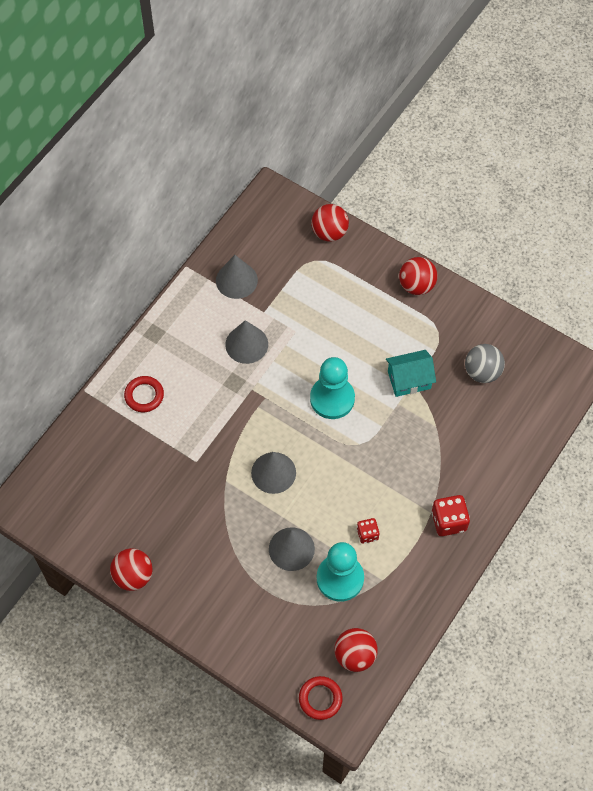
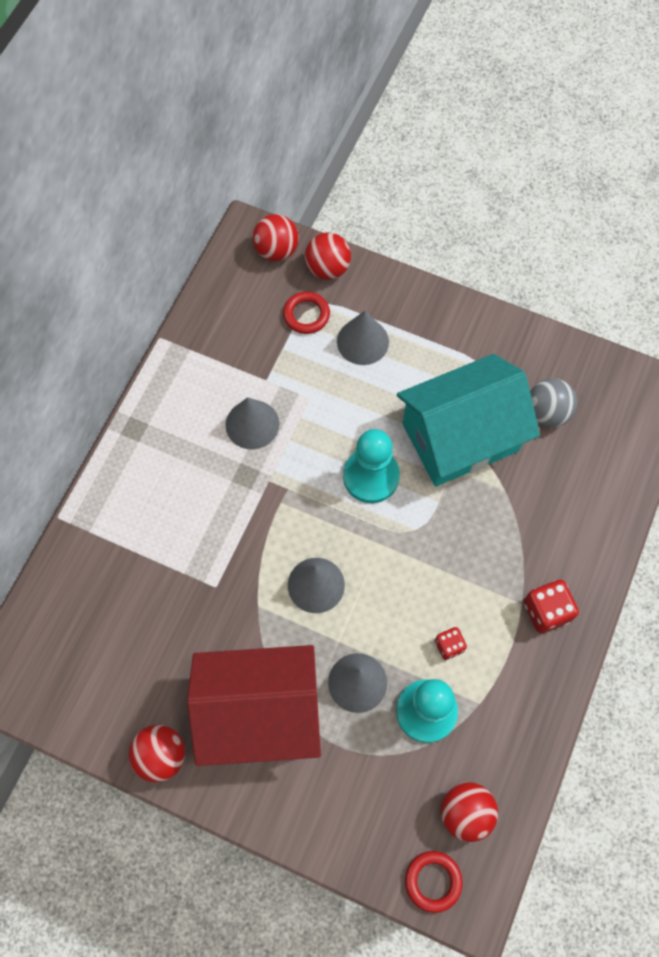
camera: 10 degrees left, 5 degrees up
(144, 395) = (135, 511): red ring -> red ring (306, 315)
(213, 558) = (259, 712): none -> red house
(236, 280) = (225, 345): grey cone -> grey cone (362, 341)
(409, 380) = (460, 437): turquoise house -> turquoise house, size x2.05
(416, 285) = (445, 317): red ball -> red ball (276, 250)

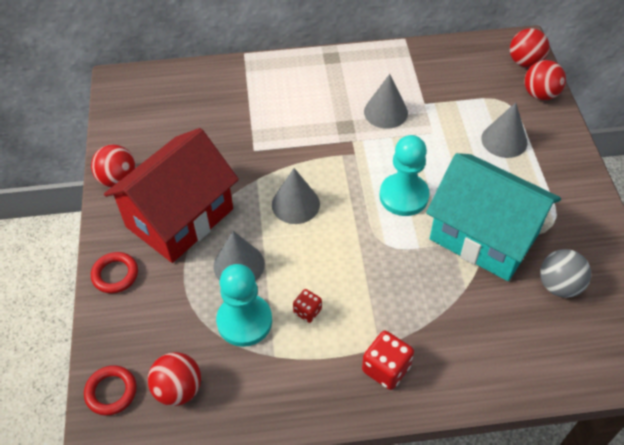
camera: 60 degrees right, 15 degrees down
(259, 712) = (180, 218): red house -> red house turned 75 degrees clockwise
(306, 315) = (493, 100): red ring -> red ring (115, 275)

